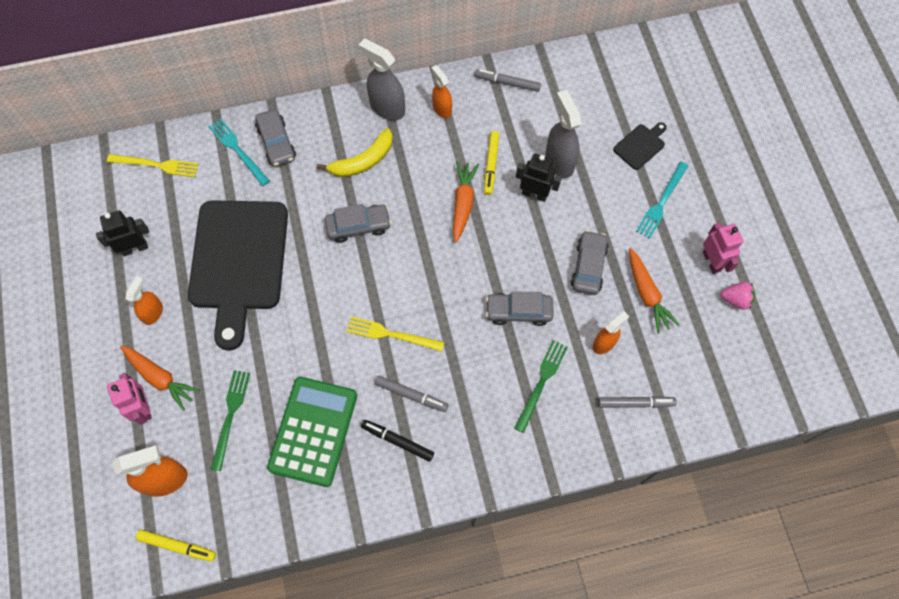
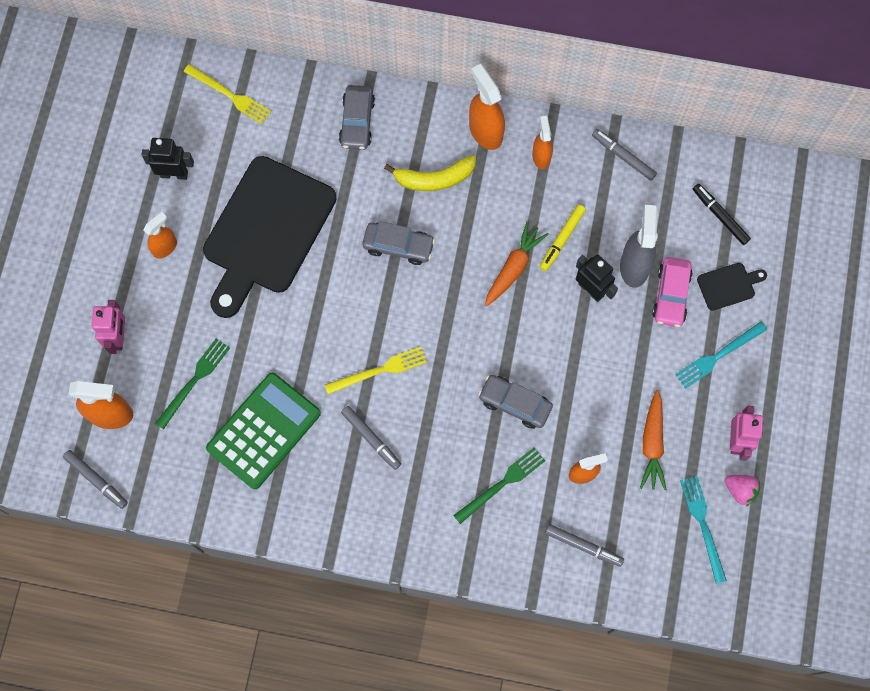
camera: 25 degrees right, 5 degrees up
(160, 378) = (145, 315): orange carrot -> none
(177, 546) = (96, 480): yellow marker -> grey marker
(238, 150) = (315, 113): turquoise fork -> turquoise fork (703, 525)
(387, 108) = (485, 131): grey spray bottle -> orange spray bottle
(391, 334) = (379, 370): yellow fork -> yellow fork turned 120 degrees clockwise
(397, 441) = (337, 476): black marker -> black marker (720, 216)
(588, 266) = (607, 389): grey car -> none
(600, 172) = (671, 295): none -> pink car

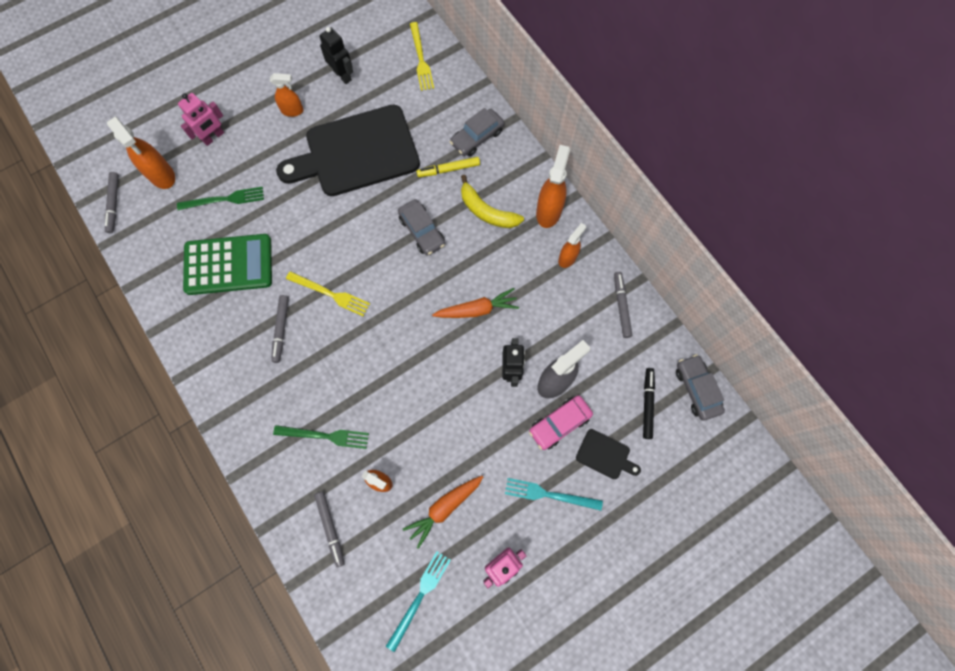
camera: 45 degrees right, 0 degrees up
(514, 403) = (387, 394): grey car -> grey car (696, 389)
(562, 239) = (526, 321): yellow marker -> yellow marker (448, 169)
(740, 490) = (469, 600): pink strawberry -> none

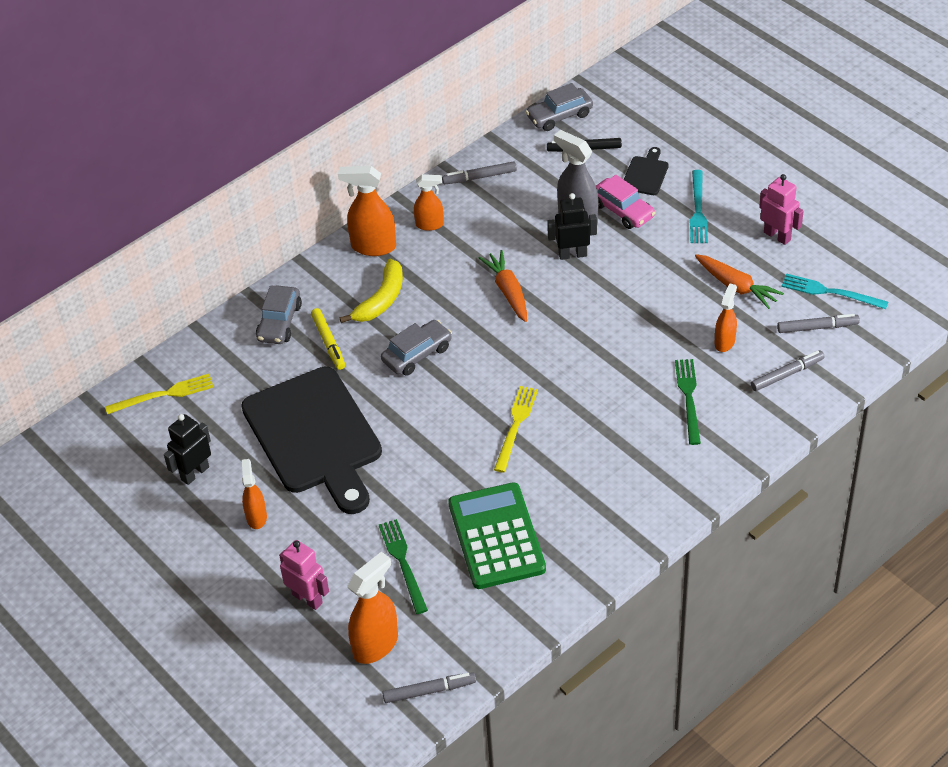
camera: 95 degrees left, 25 degrees down
(281, 329) = (571, 464): grey marker -> grey marker (817, 327)
(477, 137) = (279, 322): grey car -> grey car turned 60 degrees clockwise
(567, 258) = (430, 224): orange spray bottle -> orange spray bottle turned 150 degrees clockwise

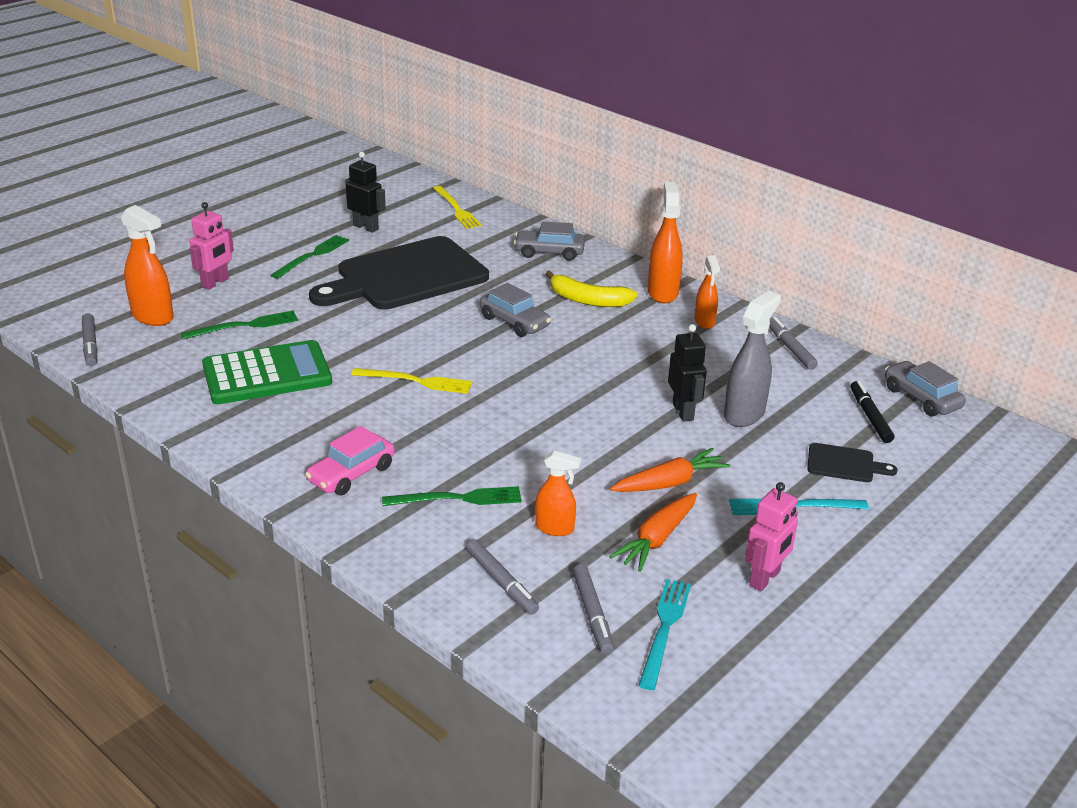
camera: 80 degrees right, 15 degrees down
(256, 517) = (312, 256): orange spray bottle -> green fork
(328, 342) = (526, 277): yellow marker -> none
(508, 291) = (614, 371): orange carrot -> orange carrot (669, 483)
(622, 210) = (770, 446): pink car -> pink car (351, 474)

